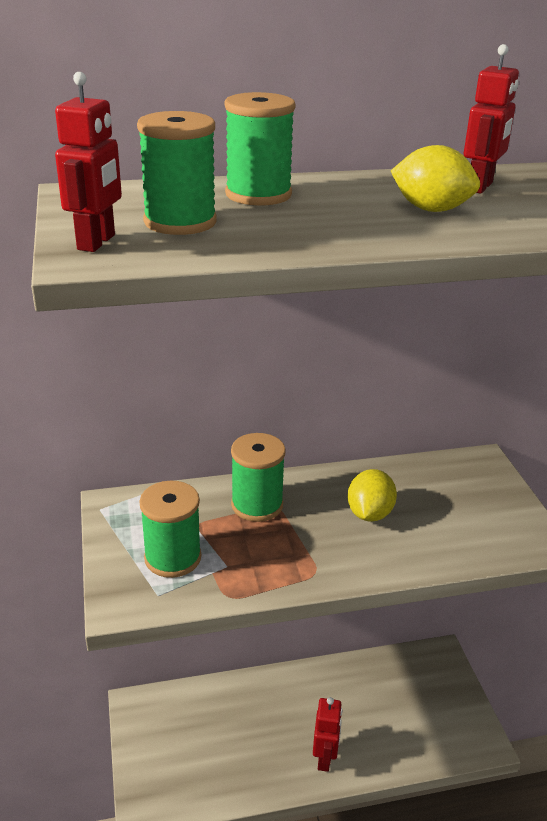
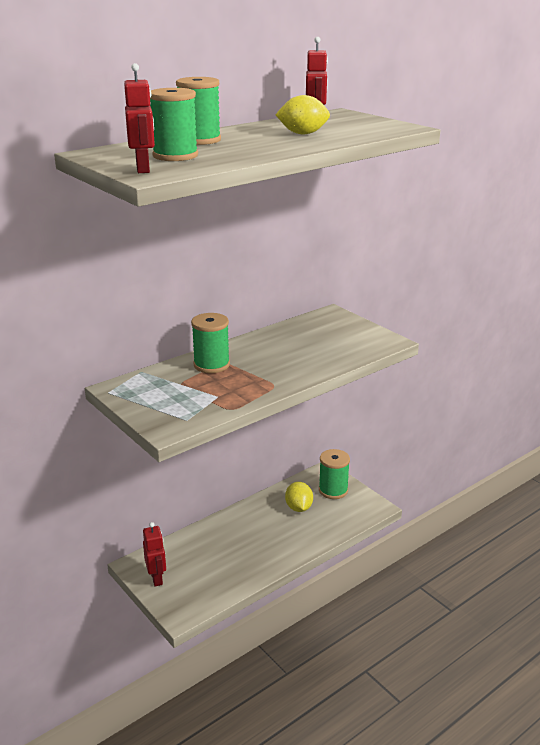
camera: 25 degrees left, 5 degrees down
(173, 558) = (180, 401): green spool -> green spool (333, 490)
(325, 758) = (284, 548): red robot -> red robot (157, 578)
(369, 513) = (284, 352): yellow lemon -> yellow lemon (298, 508)

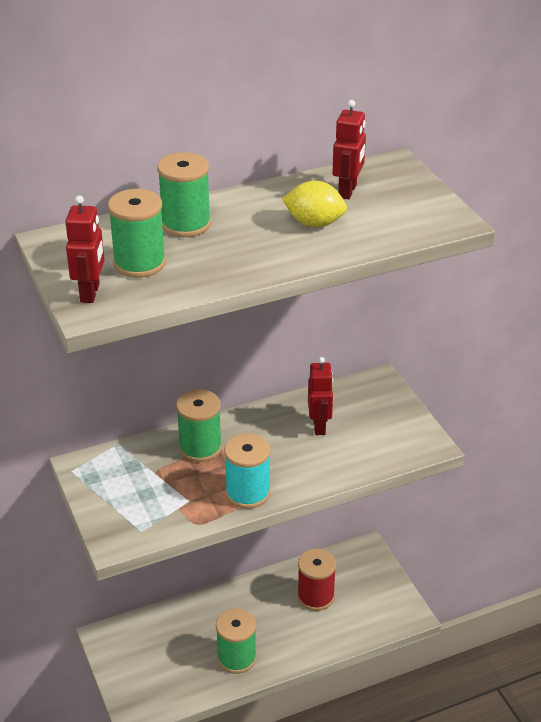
camera: 15 degrees right, 10 degrees up
(157, 578) = (123, 659): red robot -> red robot (319, 426)
(264, 385) = (248, 493): none -> turquoise spool
(298, 508) = (315, 596): yellow lemon -> red spool
(333, 490) = (366, 579): green spool -> green spool (236, 658)

